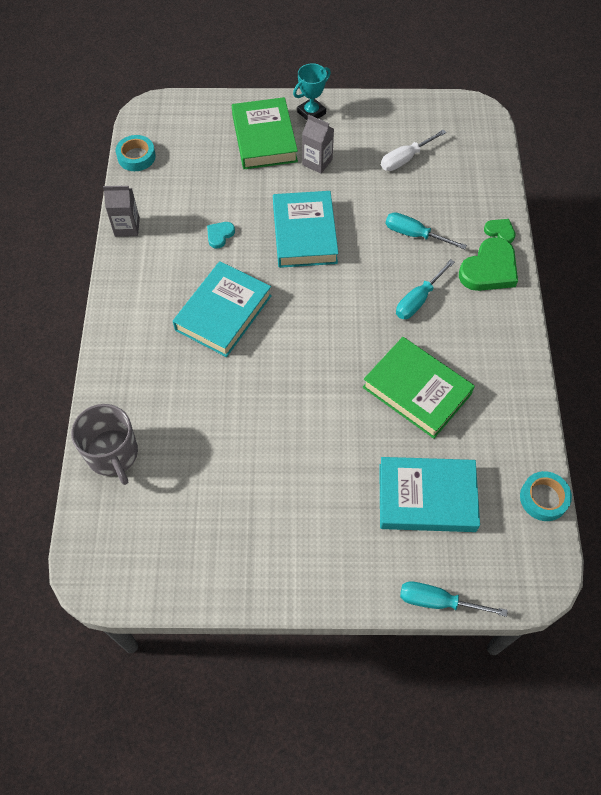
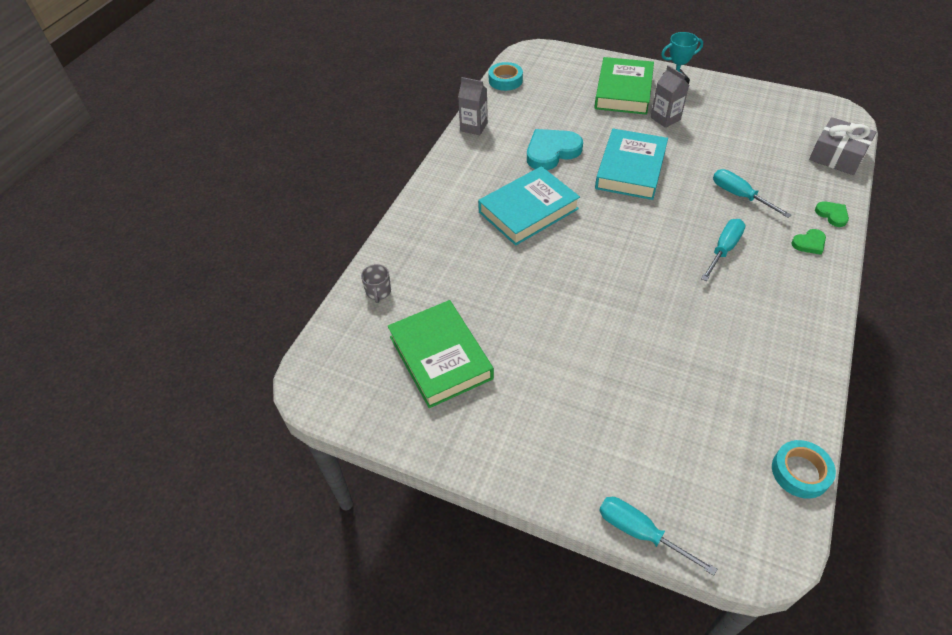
camera: 25 degrees right, 10 degrees down
(113, 454) = (378, 292): grey mug -> grey mug, size x0.50
(220, 235) = (551, 152): turquoise heart -> turquoise heart, size x2.00
(405, 159) = (753, 134): white screwdriver -> none
(416, 391) = (692, 326): green book -> green book (440, 357)
(418, 300) = (723, 249): turquoise screwdriver -> turquoise screwdriver turned 150 degrees clockwise
(426, 497) = (666, 427): turquoise book -> none
(487, 162) = (837, 155): none -> grey gift
(489, 269) = (809, 243): green heart -> green heart, size x0.50

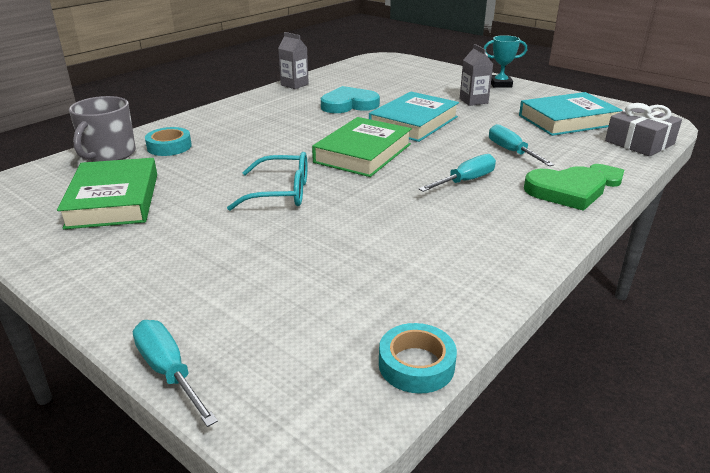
camera: 15 degrees right, 20 degrees down
(378, 292) = (109, 154): grey mug -> grey mug, size x2.00
(505, 80) = (347, 67): turquoise tape -> turquoise tape (169, 147)
(528, 210) = (293, 131): turquoise book -> turquoise book (567, 120)
(579, 307) = (280, 192): none -> turquoise glasses
(623, 91) = (447, 83): green book -> green book (363, 153)
(809, 243) = (566, 191): green heart -> green heart, size x2.00

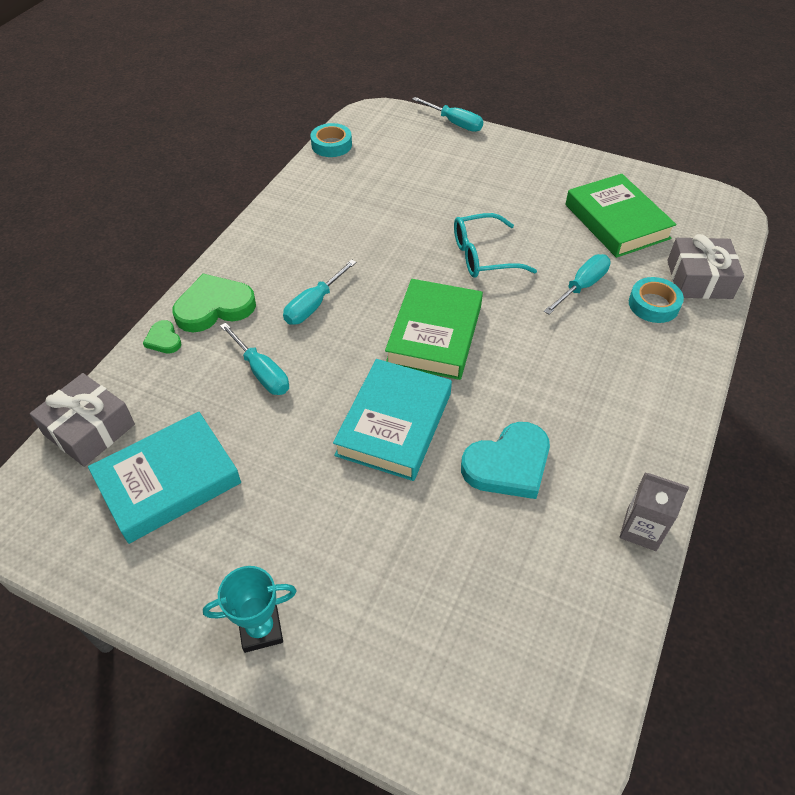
camera: 165 degrees right, 20 degrees up
(109, 154) = (699, 279): grey mug -> grey gift
(213, 162) = (581, 286): none -> turquoise screwdriver
(473, 101) = (312, 526): grey carton -> none

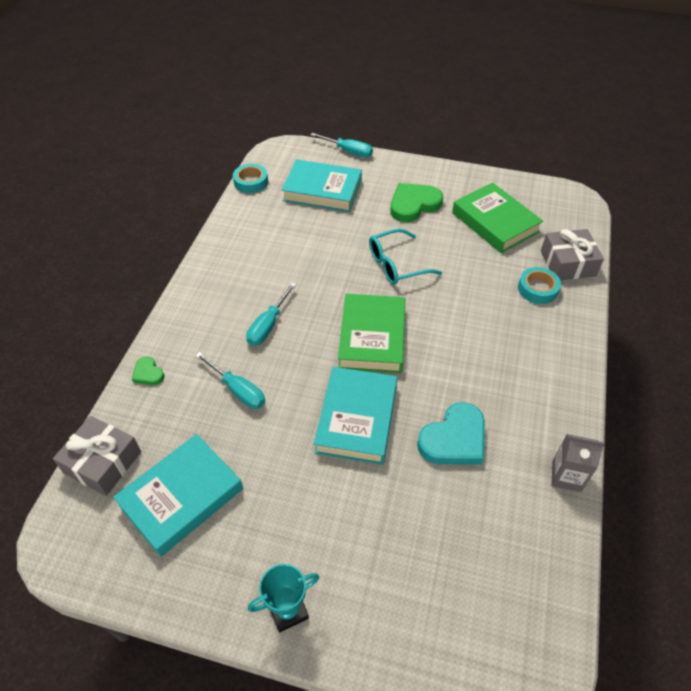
camera: 10 degrees left, 0 degrees up
(214, 307) = (185, 338): green heart -> green heart (413, 204)
(413, 163) = (322, 190): none -> turquoise book
(581, 286) = (479, 281): turquoise screwdriver -> none

